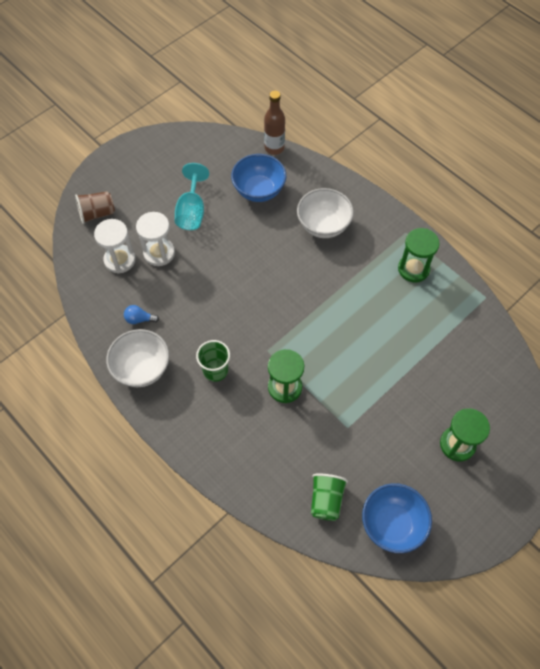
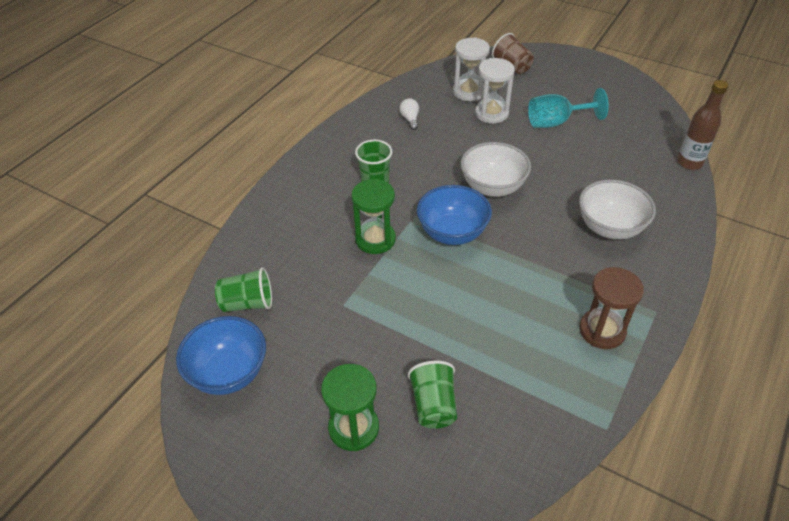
camera: 75 degrees right, 15 degrees down
(139, 319) = (410, 119): blue light bulb -> white light bulb
(142, 368) = (357, 134): white bowl -> white bowl (492, 187)
(259, 190) = (619, 164): blue bowl -> blue bowl (452, 233)
(413, 269) = (602, 330): green hourglass -> brown hourglass
(449, 389) = (433, 405): none -> green cup

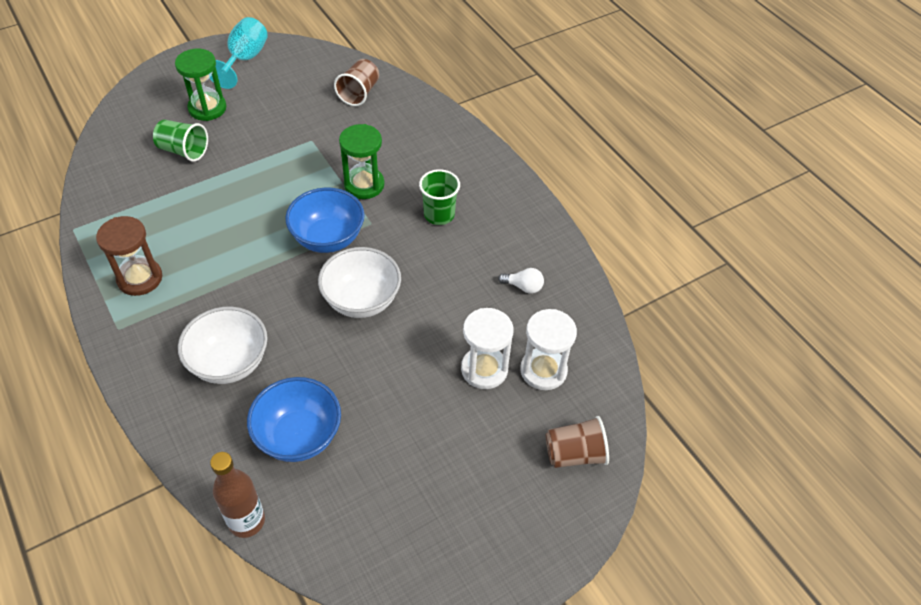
camera: 115 degrees right, 5 degrees up
(229, 373) = (305, 68): blue bowl -> blue bowl (299, 436)
(248, 303) = (359, 93): green cup -> brown cup
(556, 122) = (422, 426): turquoise goblet -> turquoise goblet (244, 60)

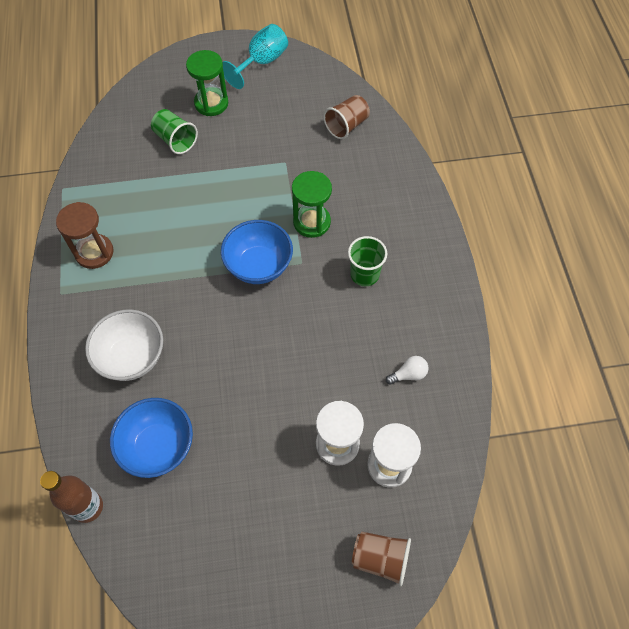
camera: 25 degrees right, 10 degrees up
(362, 300) = (262, 337): white bowl -> none
(523, 287) = (408, 374): white light bulb -> white light bulb turned 60 degrees counterclockwise

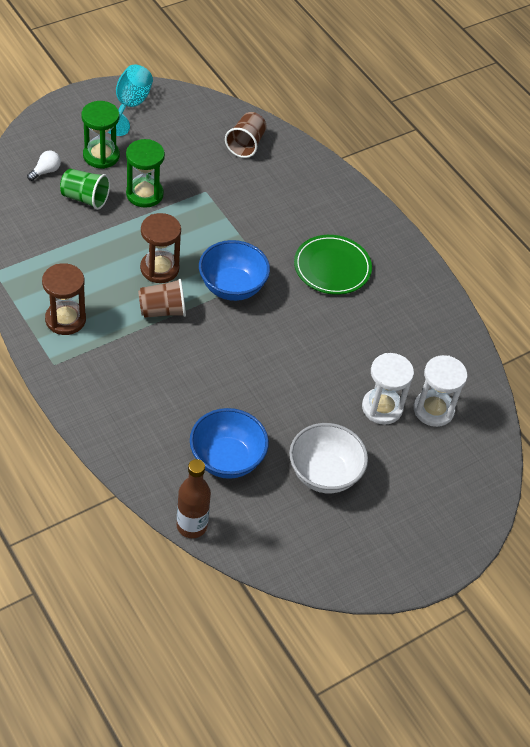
camera: 30 degrees left, 10 degrees down
(132, 357) = (158, 396): white bowl -> white bowl (324, 474)
(203, 227) = (159, 269): none -> brown hourglass
(311, 222) = (260, 237): green hourglass -> green hourglass (144, 194)
(364, 274) = (332, 267): green cup -> green plate
(380, 558) = (462, 479): brown cup -> brown cup (162, 310)
(408, 374) = (413, 336): white light bulb -> white light bulb (46, 171)

